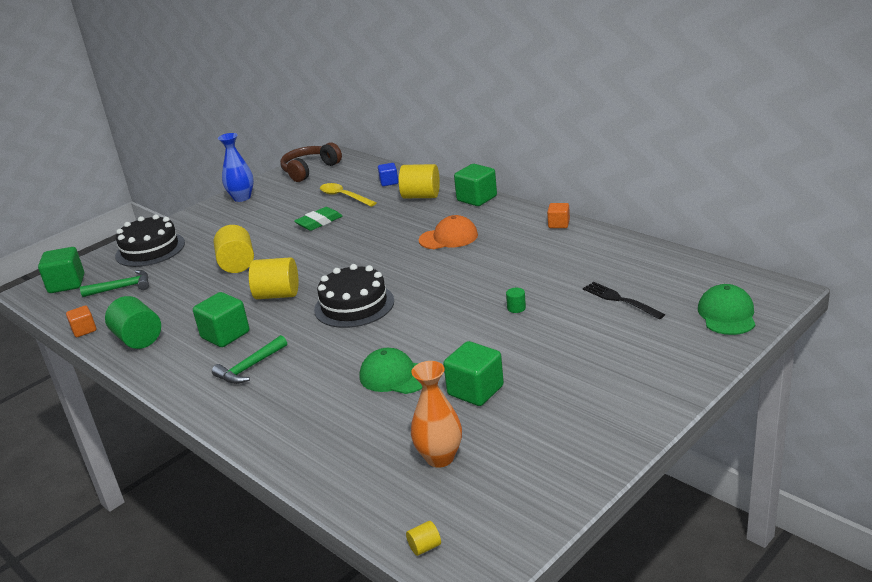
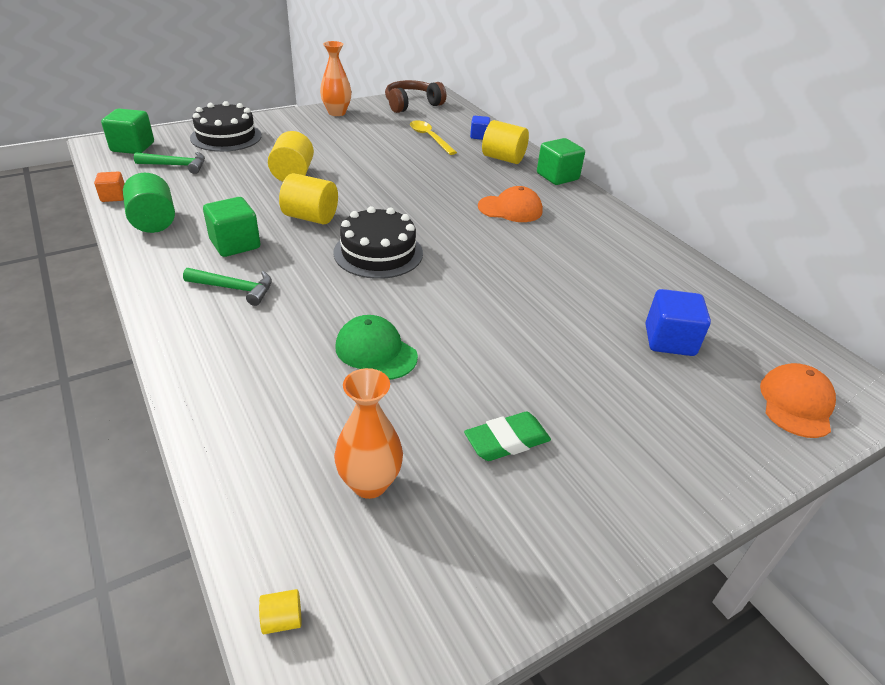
camera: 10 degrees right, 10 degrees up
(242, 198) = (337, 113): blue vase -> orange vase
(250, 367) = (235, 289): green hammer -> green hammer turned 135 degrees counterclockwise
(319, 222) = (392, 156): green eraser -> green eraser (507, 441)
(475, 390) = (455, 403): green cube -> none
(516, 308) = (546, 312): green cylinder -> none
(559, 224) = (632, 229): orange cube -> none
(620, 300) = (669, 340): black fork -> blue cube
(727, 314) = (796, 403): green cap -> orange cap

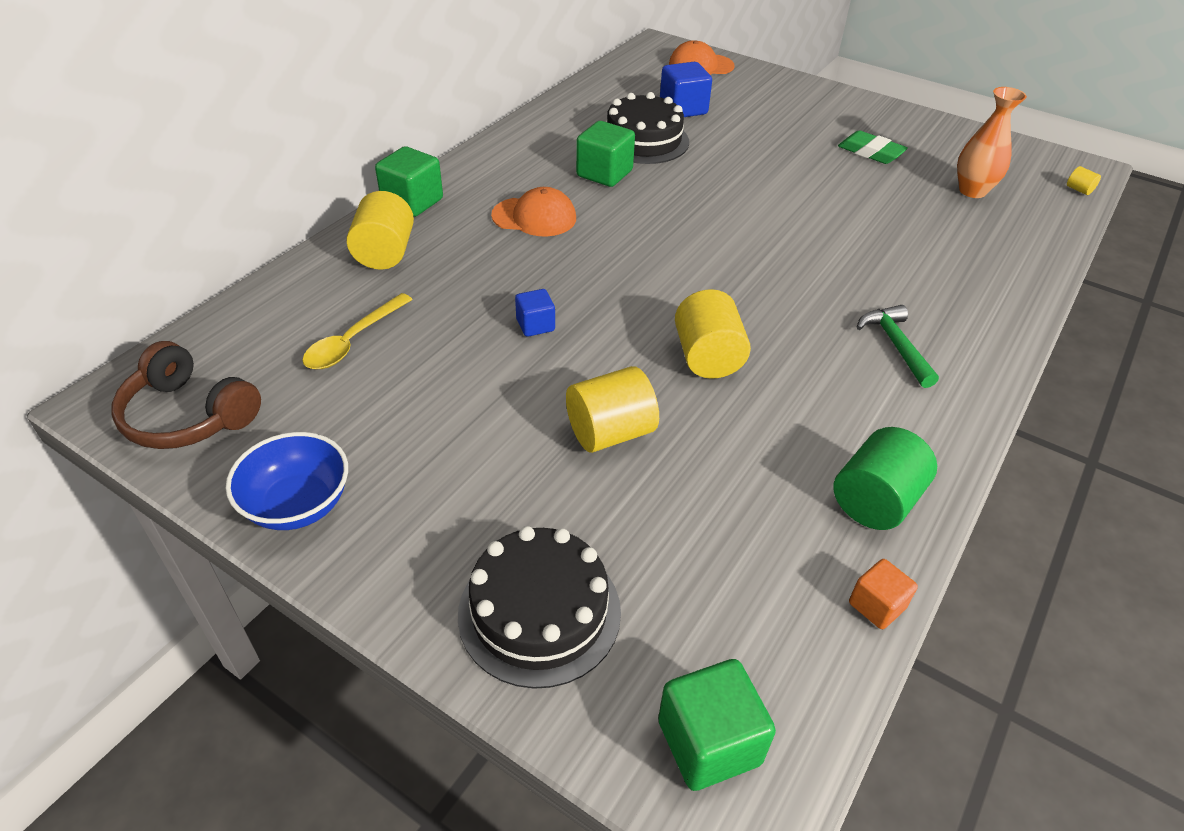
camera: 115 degrees left, 5 degrees up
(176, 165) = (712, 602): green hammer -> none
(235, 244) = (830, 390): green cube -> green cube (604, 173)
(337, 113) = (298, 505): orange vase -> blue bowl
(376, 351) = (863, 228): green cap -> none
(378, 253) = (723, 277): black cake -> black cake (643, 140)
(479, 136) = (310, 294): blue cube -> blue cube (535, 325)
(510, 209) = (534, 217): orange cap -> orange cap turned 120 degrees clockwise

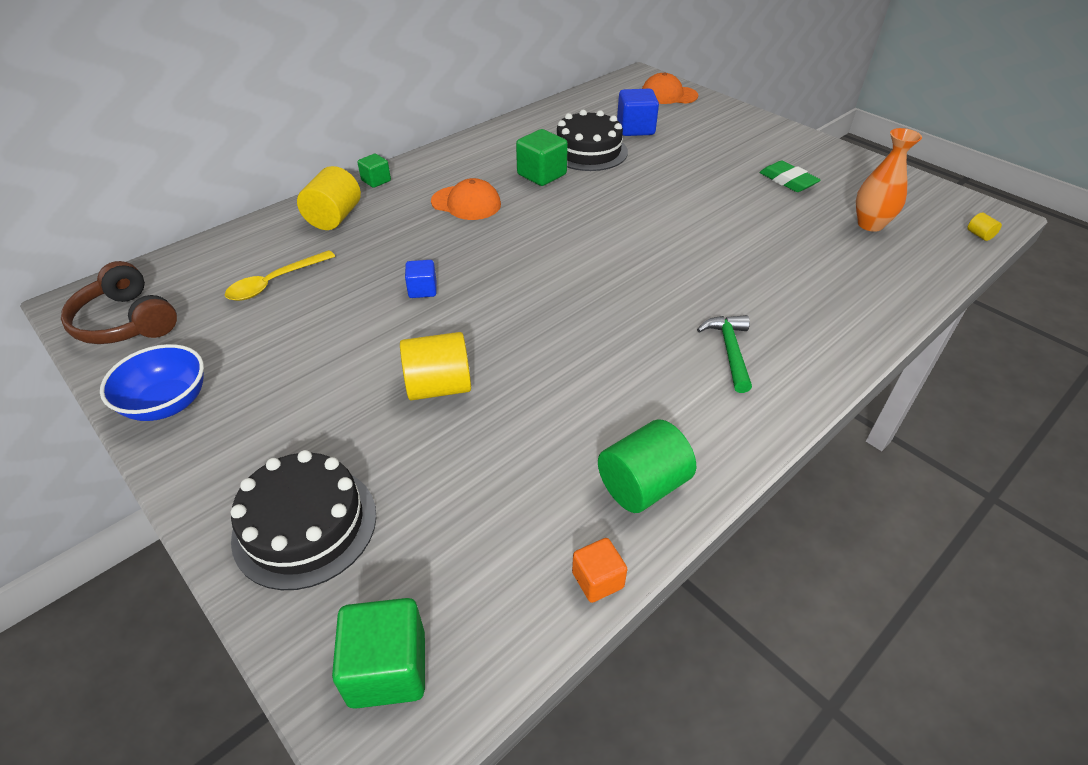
camera: 15 degrees right, 0 degrees up
(412, 202) = (376, 181): green cube -> green cube, size x0.60
(707, 357) = (553, 337): yellow cylinder -> none

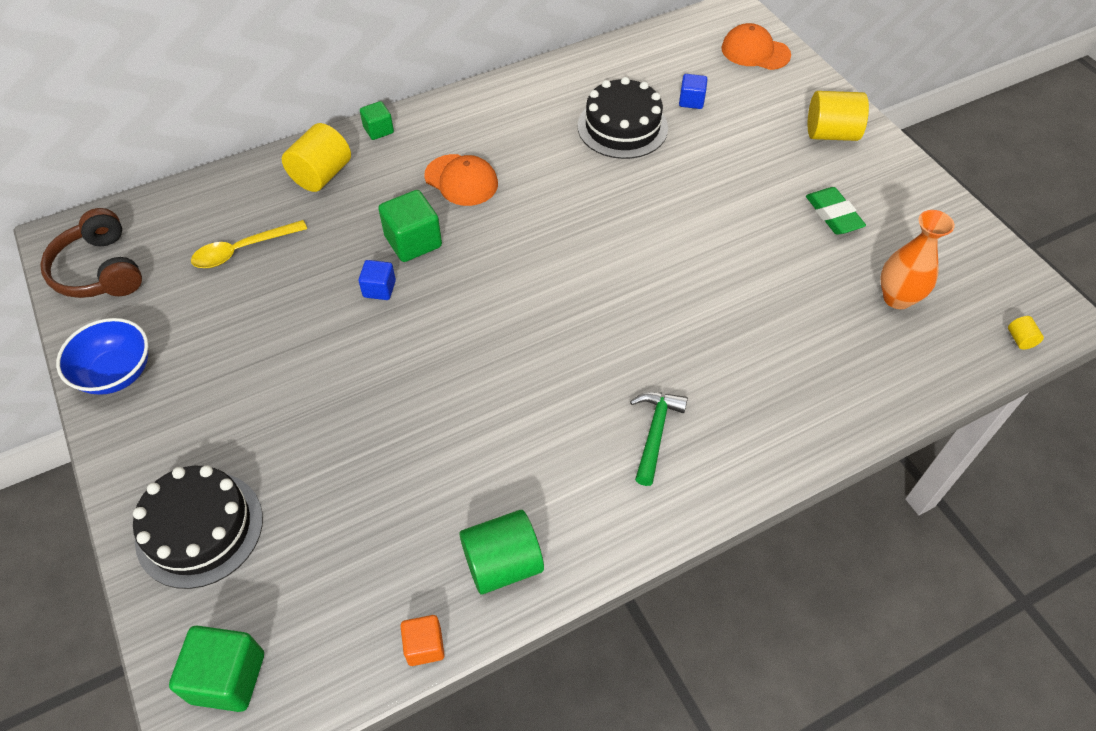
camera: 15 degrees right, 10 degrees up
(439, 387) = (357, 410): yellow cylinder -> yellow cylinder (831, 134)
(541, 175) = (556, 153): green cube -> green cube (413, 241)
(635, 129) = (691, 101): blue cube -> blue cube, size x0.60

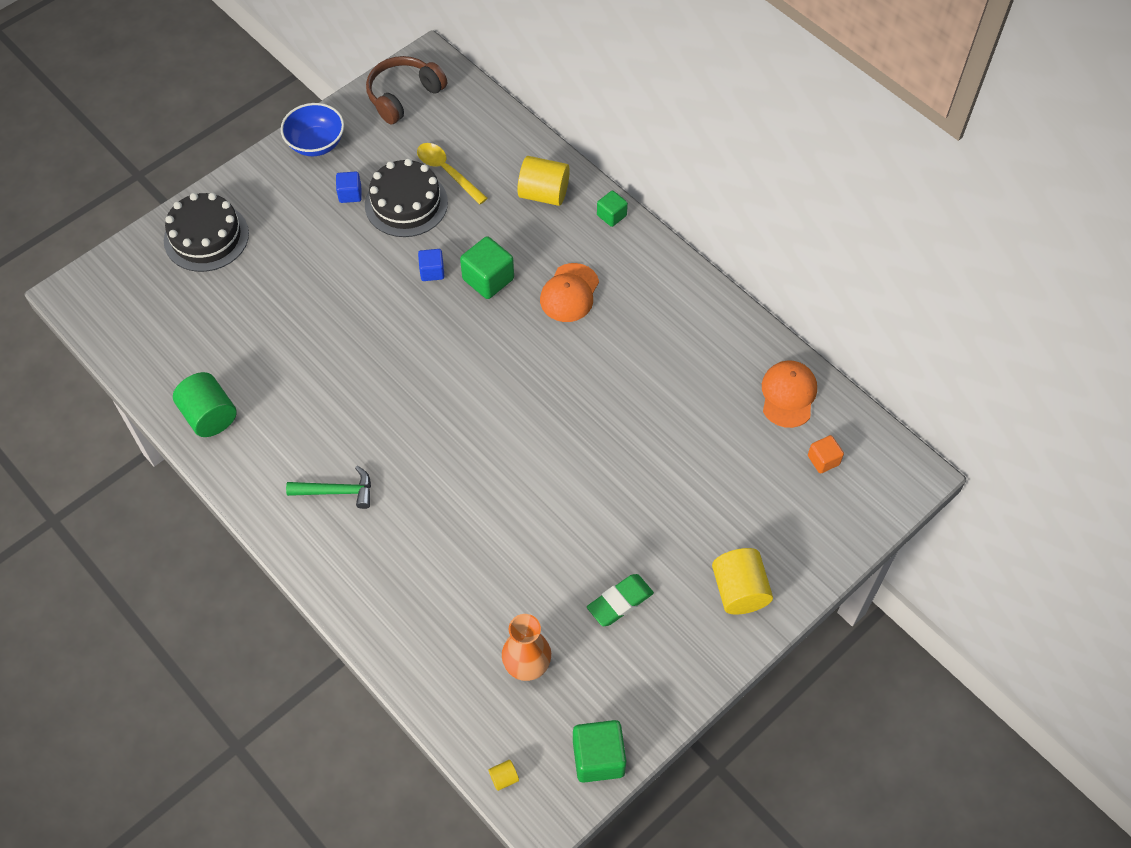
camera: 75 degrees right, 5 degrees up
(228, 677) = (111, 289): green cube -> green cube (598, 758)
(424, 646) = (145, 386): orange cube -> orange cube (823, 460)
(622, 127) = (682, 402): black cake -> black cake (406, 203)
(691, 101) = (743, 455): blue cube -> blue cube (350, 194)
(755, 51) = (848, 503): orange cap -> orange cap (788, 395)

